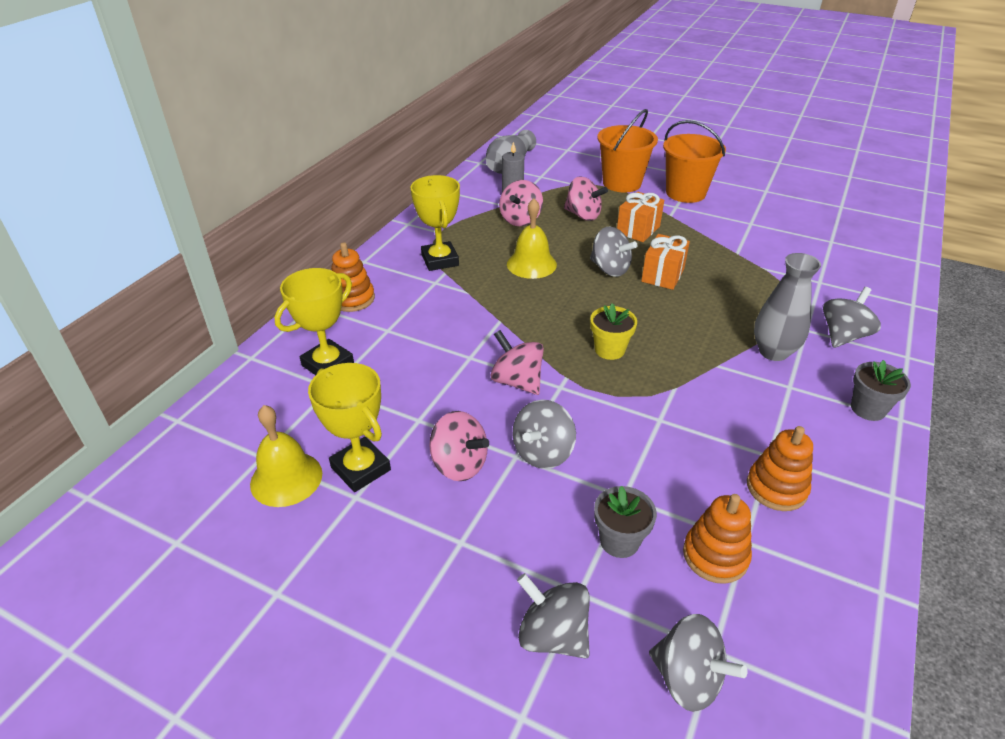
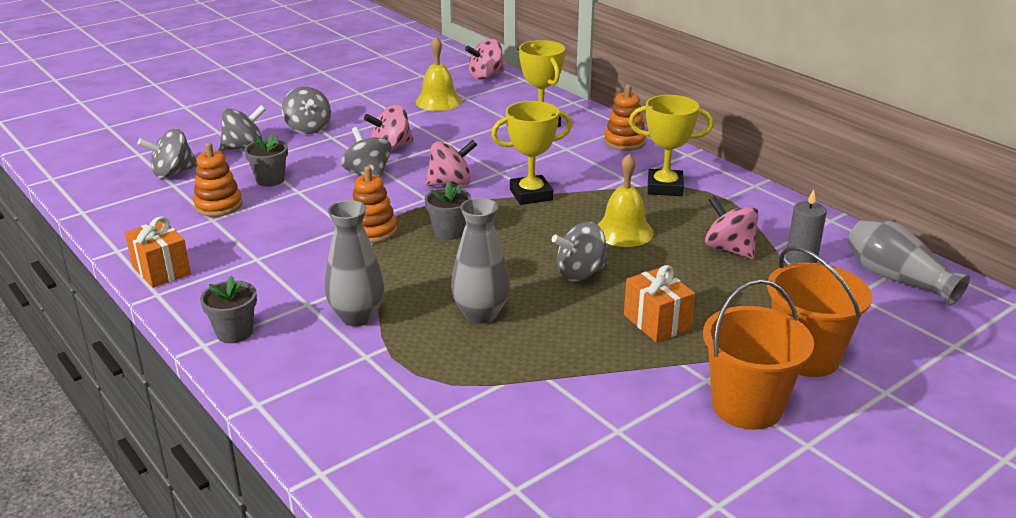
camera: 115 degrees right, 10 degrees down
(361, 469) = (422, 120): yellow trophy -> yellow trophy (531, 195)
(583, 215) = (718, 294): pink spinning top -> pink spinning top (486, 76)
(609, 350) = (449, 232): yellow flower pot -> grey flower pot
(662, 275) = (542, 303): orange gift -> orange gift (161, 270)
(704, 296) = (481, 314): none -> grey vase
(776, 488) = (229, 248): orange stacking toy -> orange stacking toy (372, 231)
(843, 336) = (331, 376): grey spinning top -> grey spinning top (308, 128)

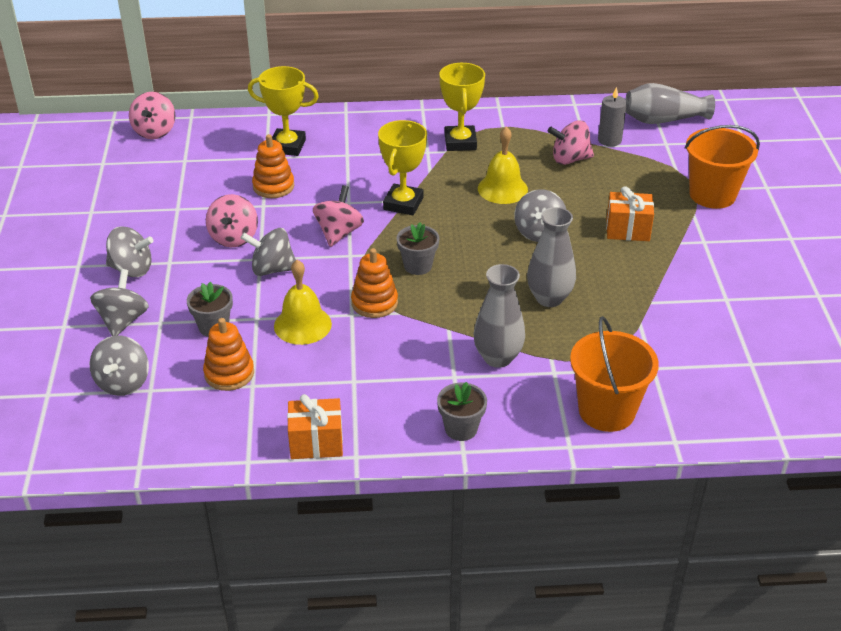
camera: 55 degrees left, 10 degrees up
(438, 101) = (173, 177): yellow bell -> yellow bell (302, 325)
(624, 142) = (369, 124): orange stacking toy -> orange stacking toy (273, 186)
(665, 187) = (460, 142): yellow trophy -> yellow trophy turned 45 degrees counterclockwise
(747, 406) = (741, 240): orange bucket -> orange bucket (606, 411)

